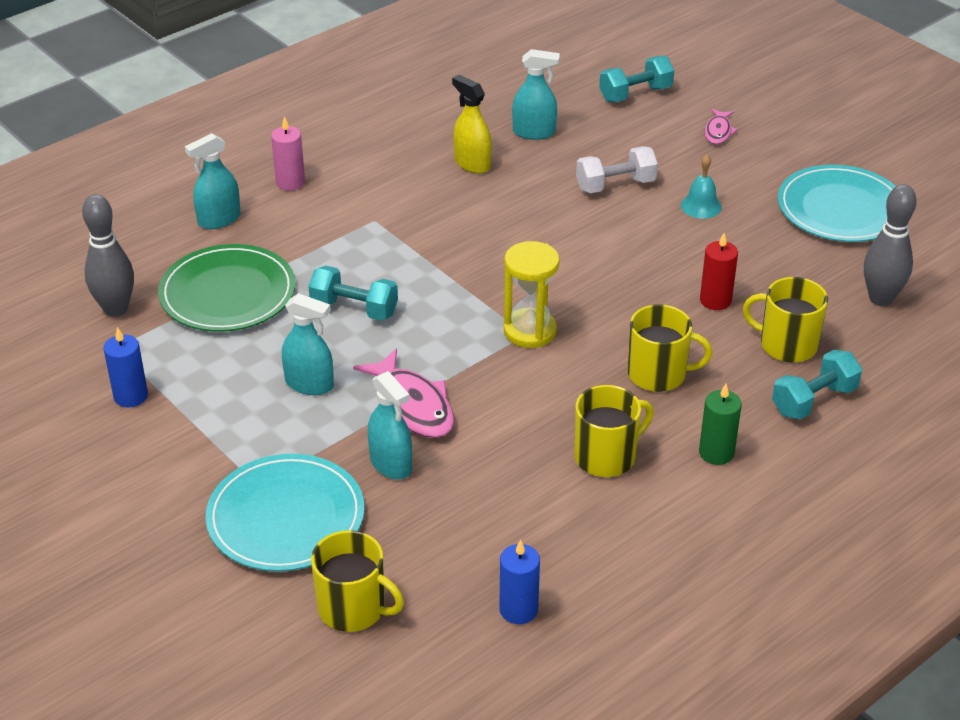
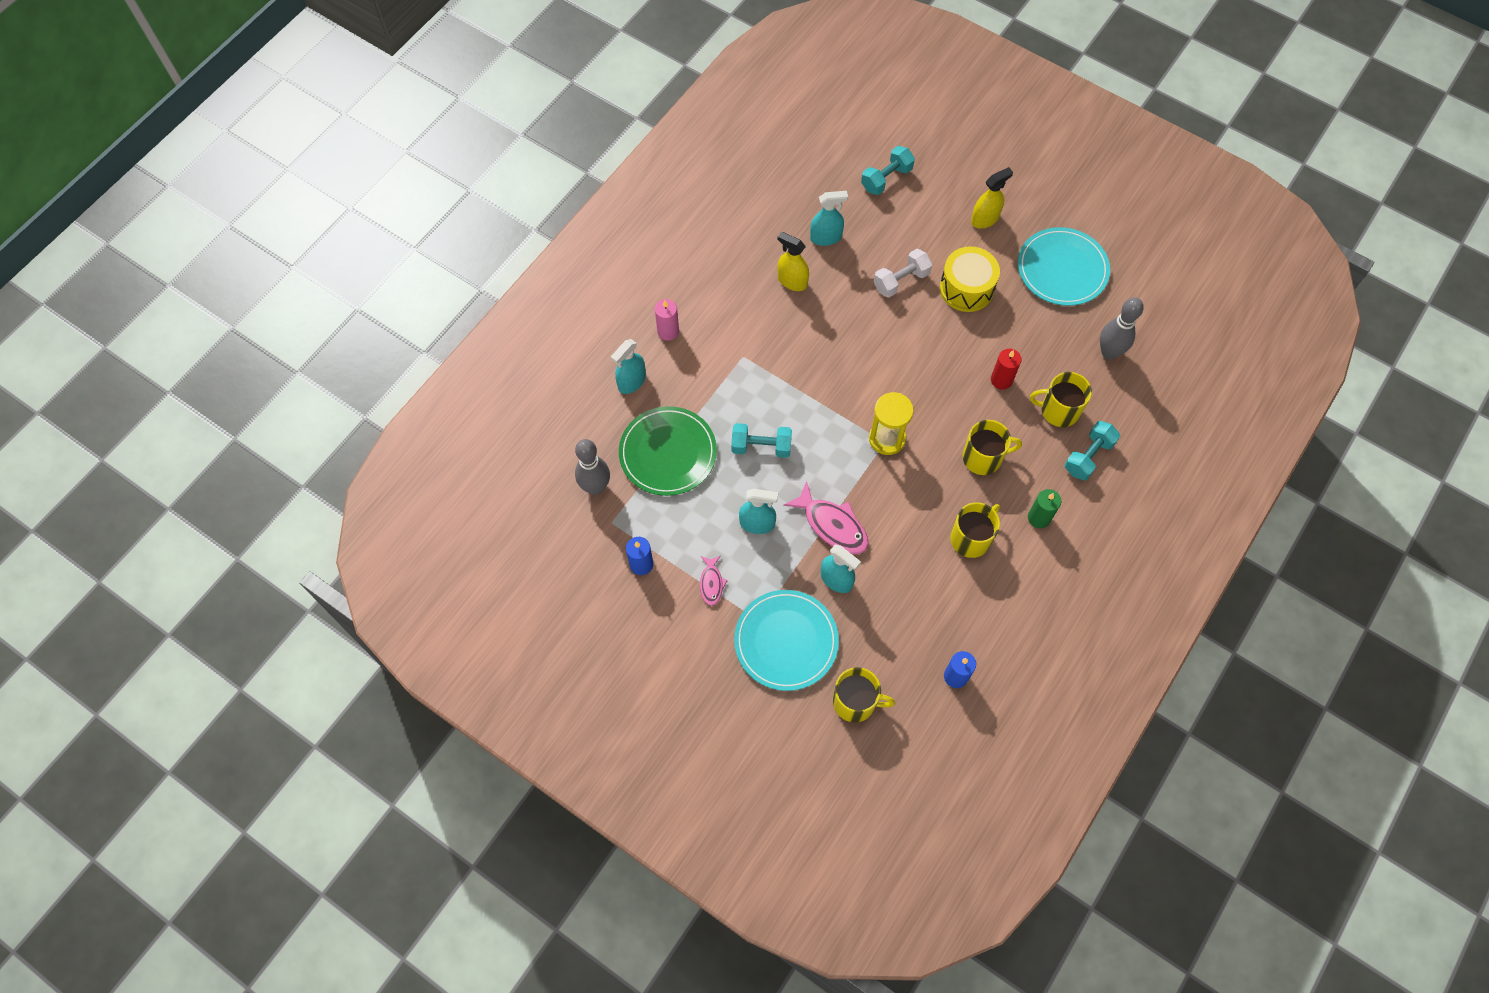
camera: 15 degrees left, 25 degrees up
(701, 206) = (966, 288): turquoise bell -> yellow drum
(718, 132) = (957, 207): pink fish -> pink fish (711, 583)
(751, 147) = (985, 219): none -> yellow spray bottle

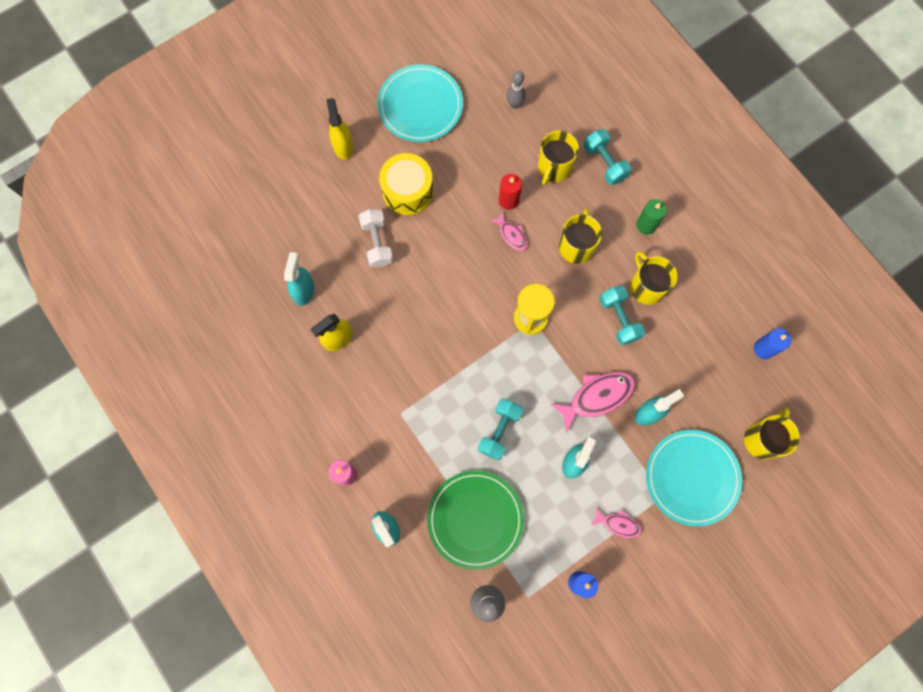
camera: 70 degrees left, 10 degrees up
(886, 179) = (263, 212): turquoise dumbbell -> turquoise dumbbell (619, 319)
(966, 394) = (511, 235): none -> pink fish
(1109, 352) = (514, 104): grey bowling pin -> grey bowling pin, size x0.65

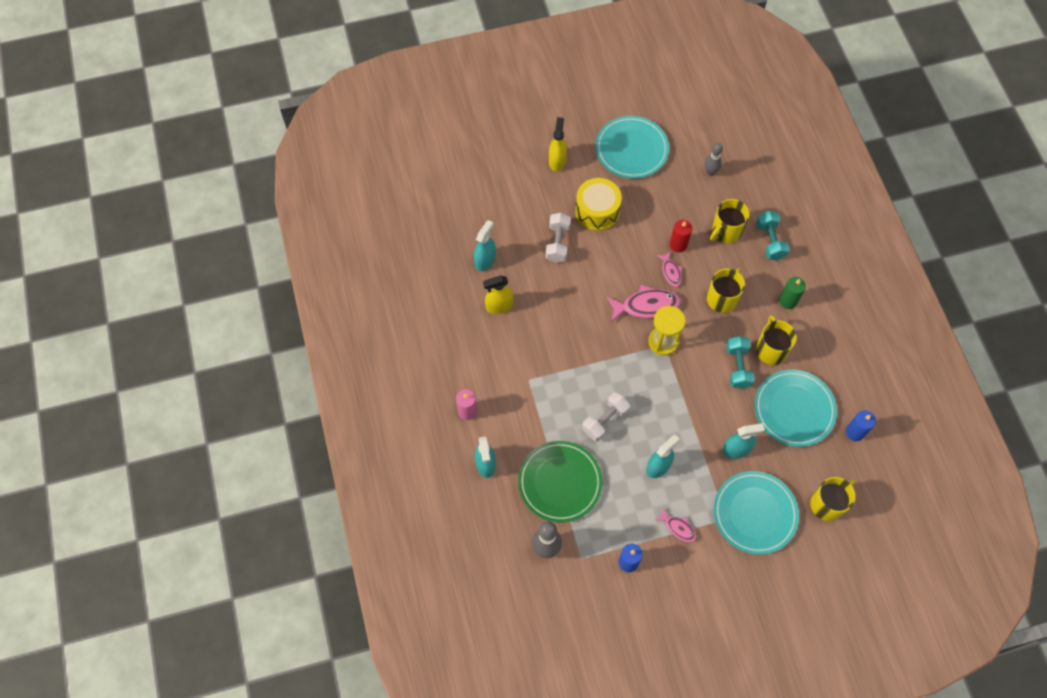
camera: 20 degrees right, 10 degrees down
(499, 431) = (605, 420): turquoise dumbbell -> white dumbbell
(597, 397) = (697, 422): pink fish -> pink fish (646, 306)
(693, 345) = (794, 409): none -> turquoise plate

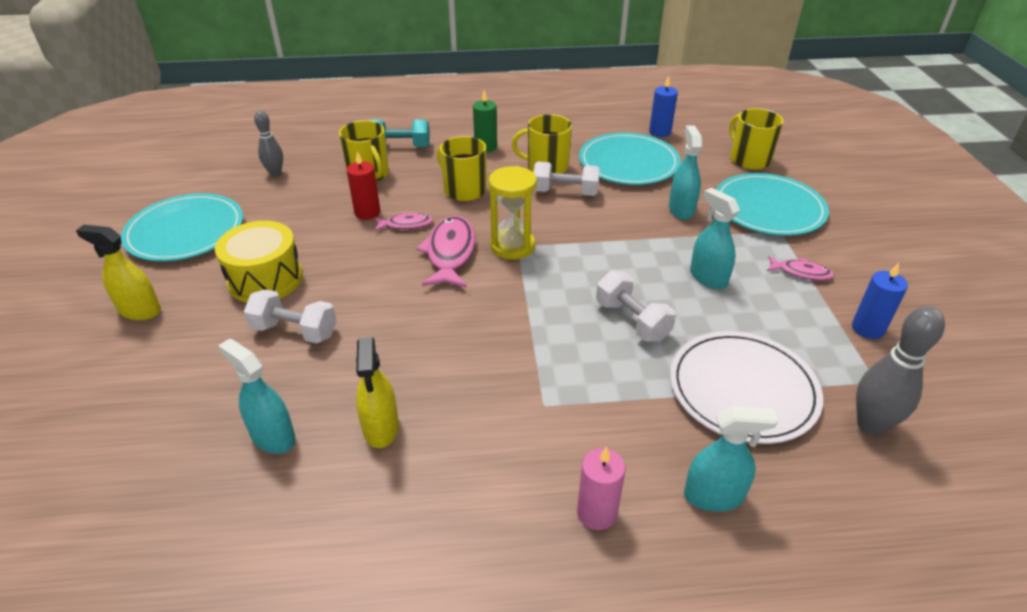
camera: 80 degrees left, 25 degrees down
(560, 482) = (742, 389): green plate -> white plate
(678, 528) = (801, 273): pink fish -> pink fish turned 60 degrees clockwise
(738, 367) = (565, 192): turquoise dumbbell -> white dumbbell

